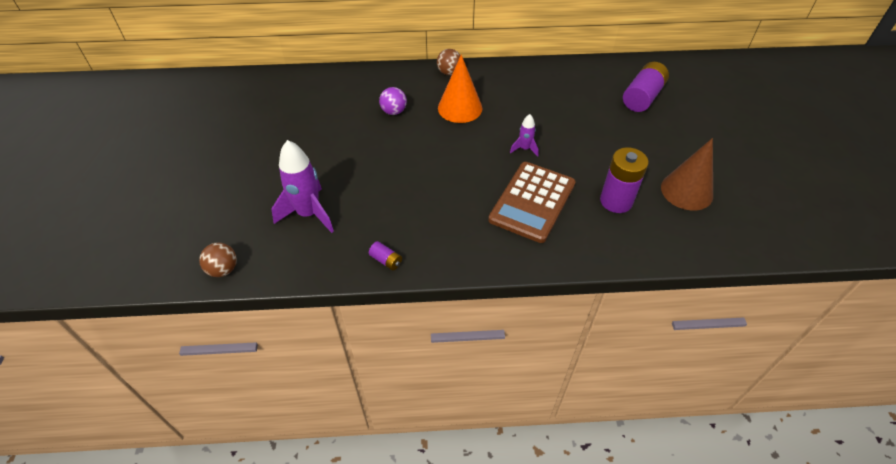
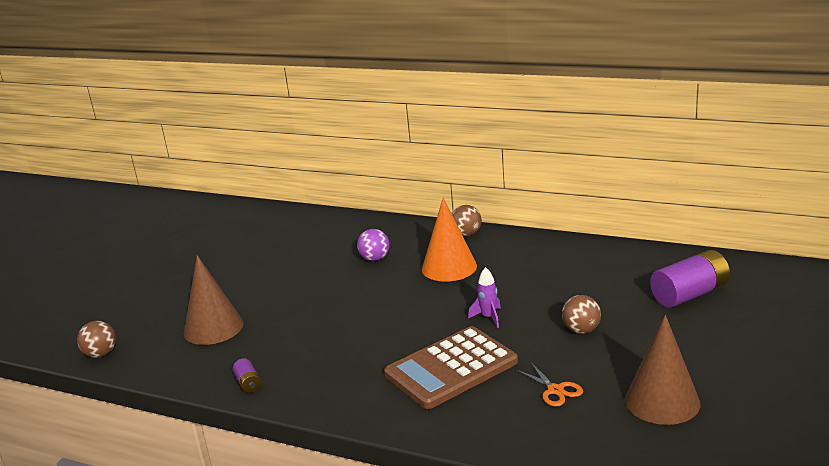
camera: 30 degrees right, 25 degrees down
(309, 214) = (213, 328): purple rocket -> brown cone
(596, 145) = (581, 330): none -> brown ball
(616, 201) = (555, 390): purple battery -> orange scissors

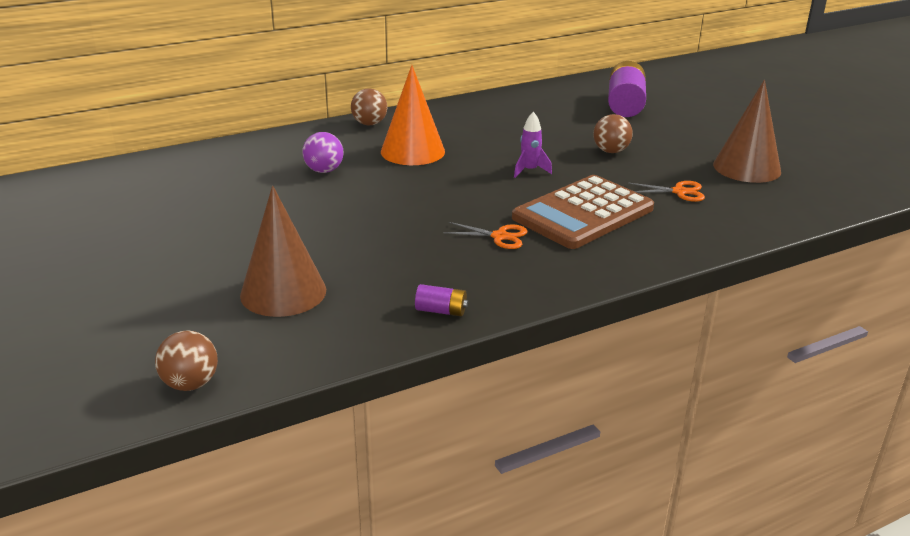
camera: 55 degrees left, 5 degrees up
(370, 355) = (499, 236): none -> orange scissors
(451, 368) = (583, 213): brown calculator -> brown calculator turned 45 degrees clockwise

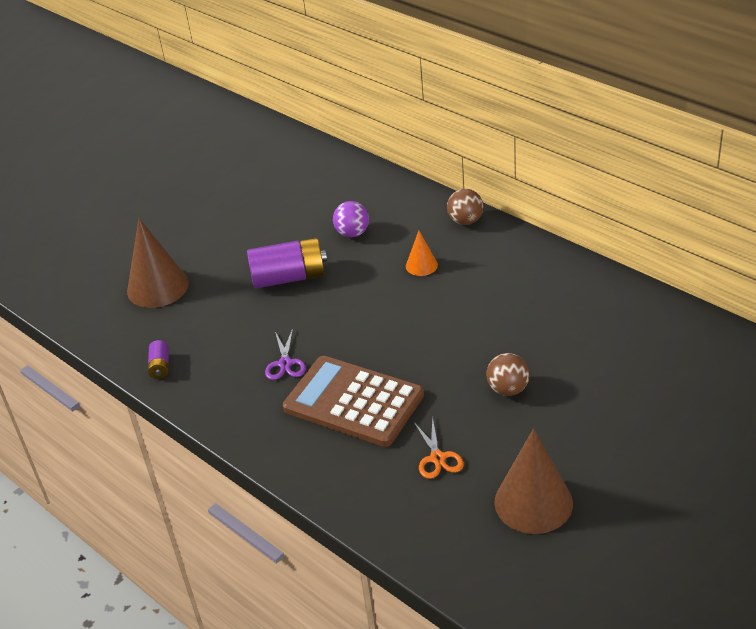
camera: 75 degrees right, 10 degrees up
(190, 384) = (46, 293): brown ball -> none
(412, 151) = (421, 265): orange cone -> orange cone, size x0.52
(499, 236) = (285, 363): orange scissors -> purple scissors
(529, 171) = (424, 346): purple rocket -> none
(625, 105) = (652, 372): purple battery -> purple battery (289, 277)

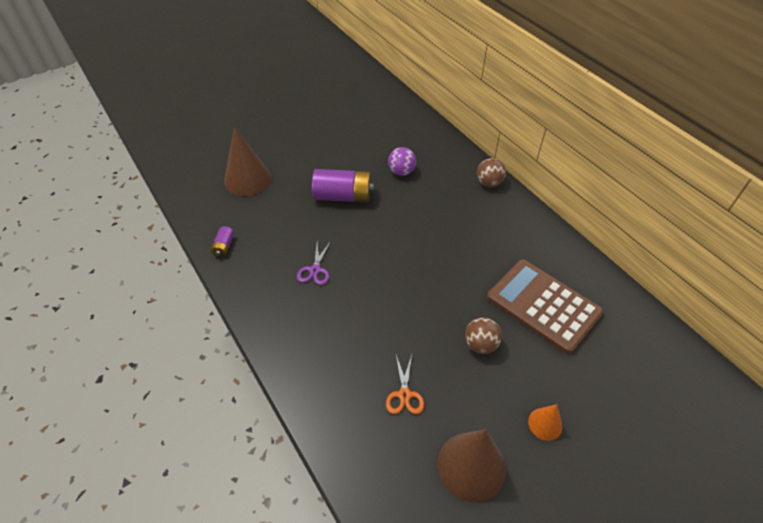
camera: 10 degrees right, 10 degrees up
(353, 402) = (355, 320): brown calculator -> brown calculator (543, 305)
(421, 265) = (444, 212): orange cone -> orange cone (545, 424)

